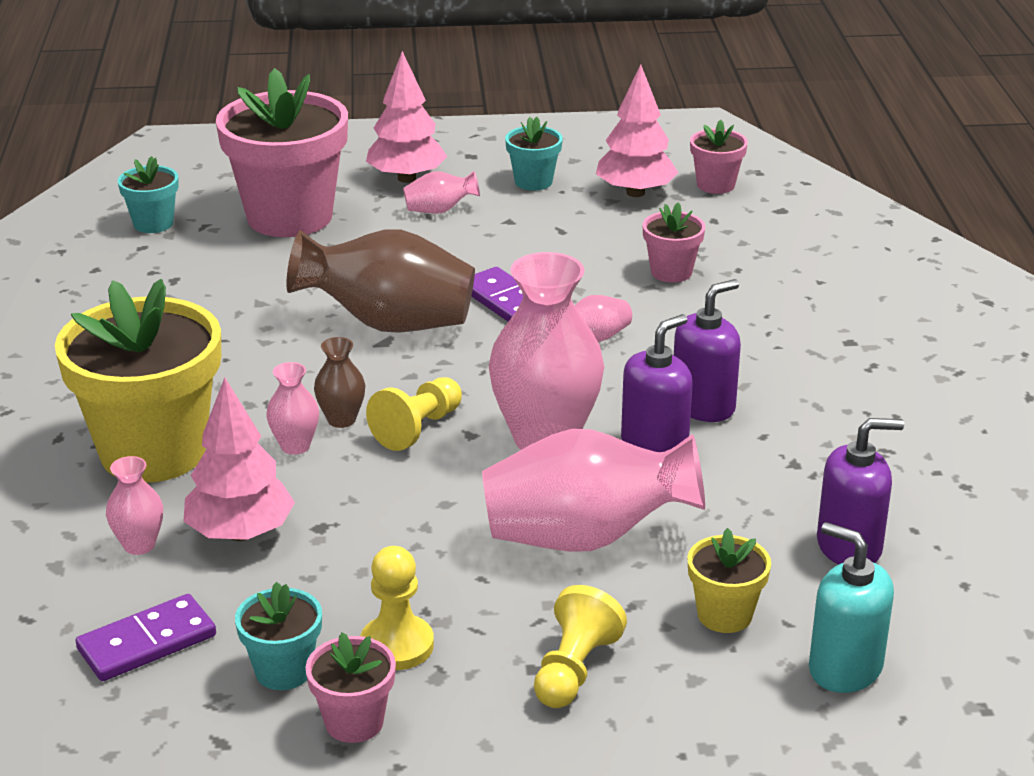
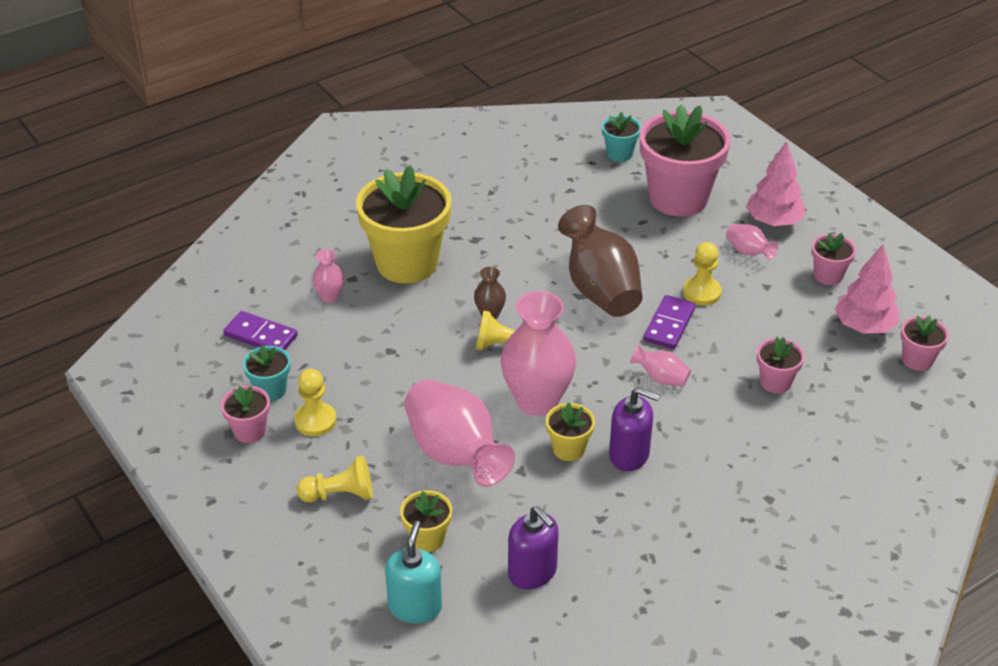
camera: 60 degrees right, 10 degrees up
(240, 533) = (364, 325): pink tree -> none
(295, 446) = (452, 309): pink vase -> none
(474, 262) = (701, 292): none -> yellow pawn
(533, 182) = (828, 275): turquoise flower pot -> pink flower pot
(654, 445) = (568, 449): purple soap dispenser -> yellow flower pot

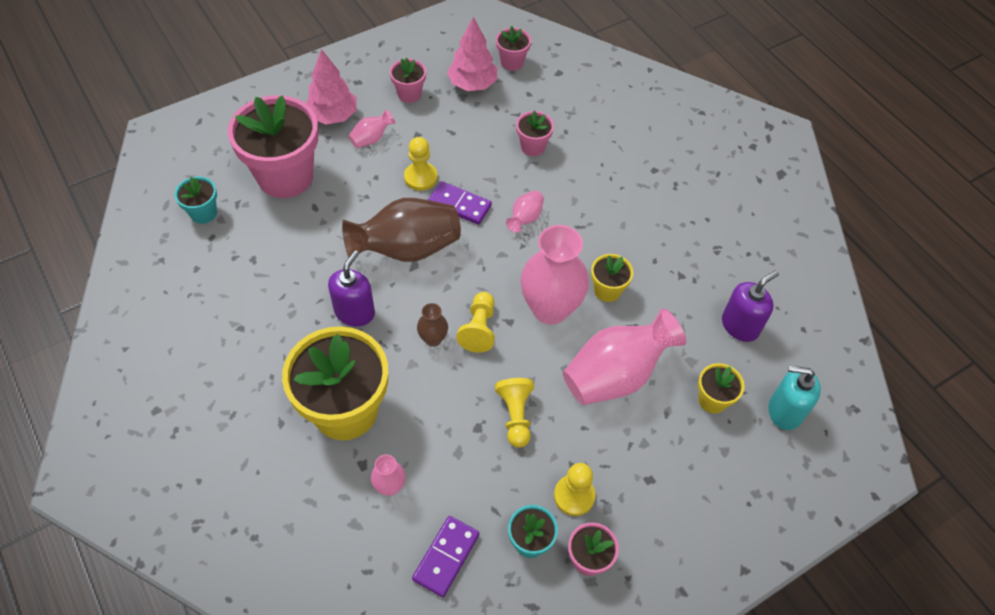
camera: 90 degrees left, 15 degrees up
(340, 494) = (667, 471): yellow pawn -> yellow pawn (515, 416)
(629, 455) = (613, 249): purple soap dispenser -> purple soap dispenser (354, 312)

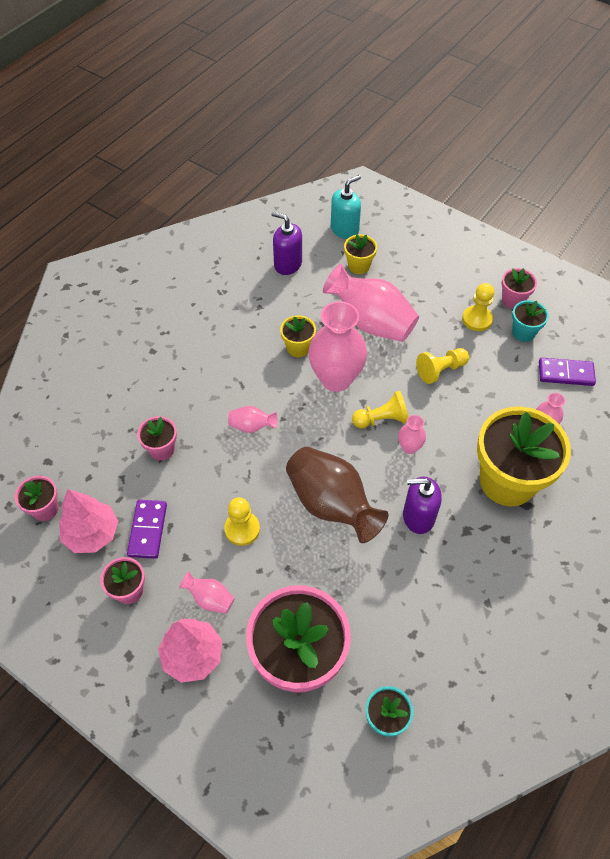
camera: 110 degrees left, 0 degrees up
(433, 339) = (409, 447): brown vase -> pink vase
(459, 205) = (260, 483): purple domino -> purple domino (147, 530)
(784, 411) = (344, 229): turquoise soap dispenser -> turquoise soap dispenser turned 120 degrees counterclockwise

